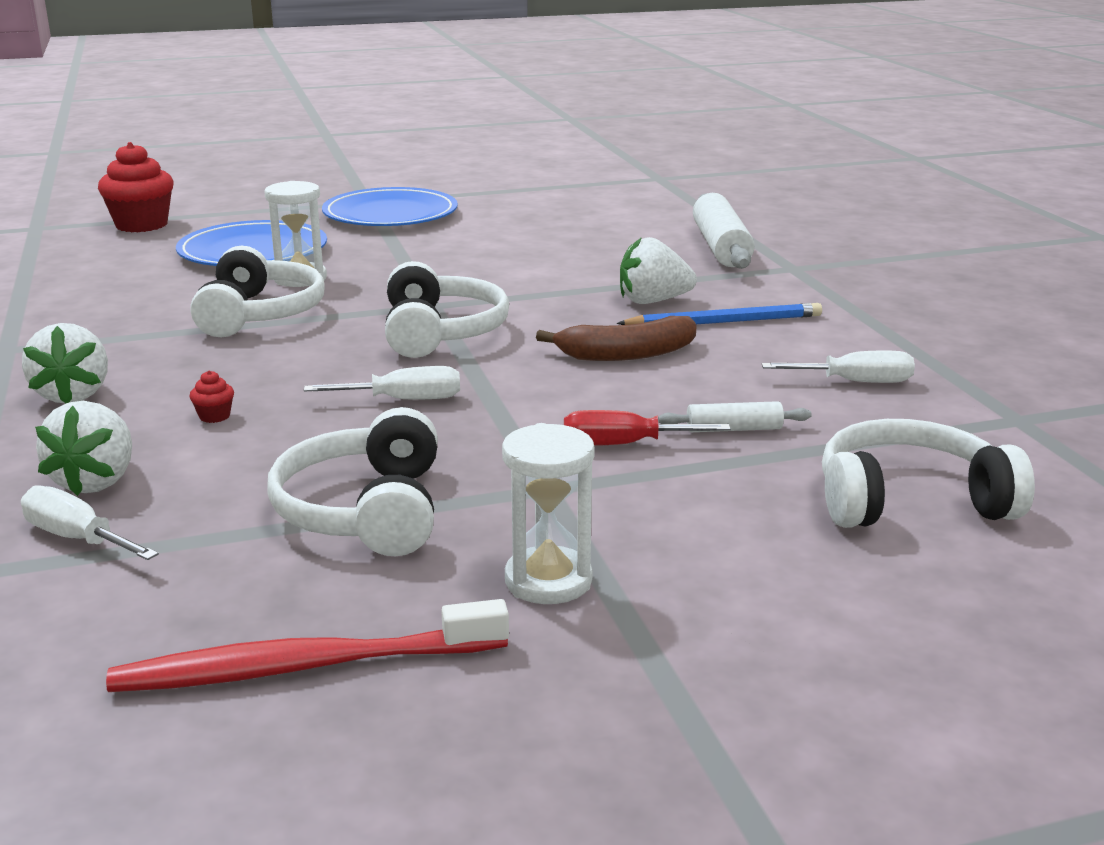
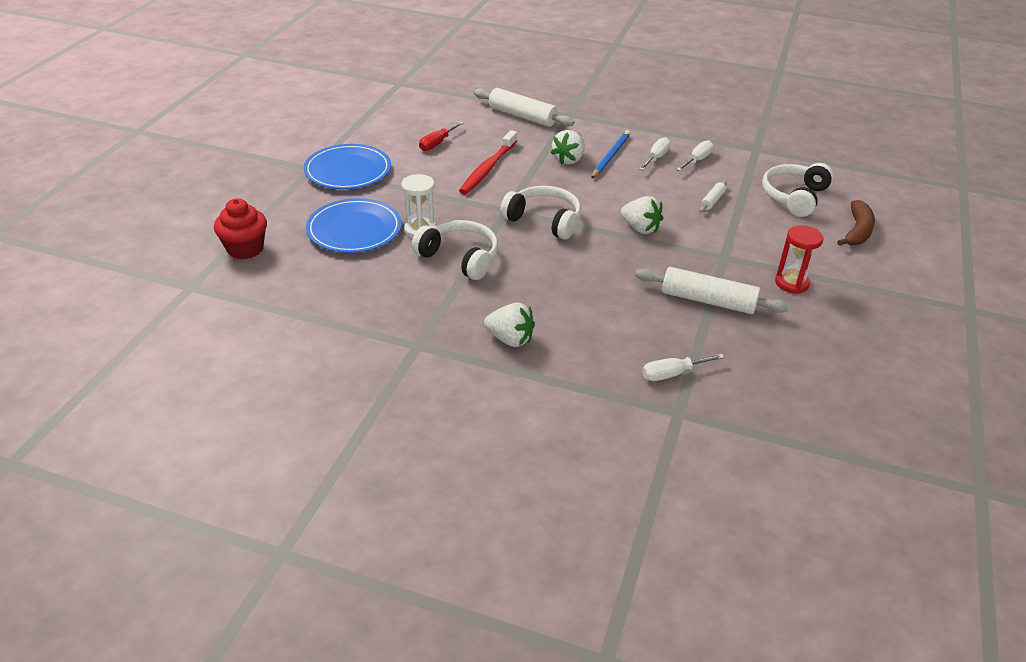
camera: 55 degrees left, 15 degrees up
(96, 481) = (620, 356): white strawberry -> white strawberry (640, 228)
(214, 416) = (579, 307): red cupcake -> none
(303, 666) = (810, 350): red toothbrush -> red toothbrush (487, 169)
(365, 511) = (708, 301): white headphones -> white rolling pin
(404, 400) = (612, 256): white screwdriver -> white screwdriver (656, 158)
(548, 581) = (791, 283): white hourglass -> red hourglass
(624, 444) = (703, 227): red screwdriver -> red screwdriver (437, 144)
(626, 354) = (620, 190): brown banana -> brown banana (857, 231)

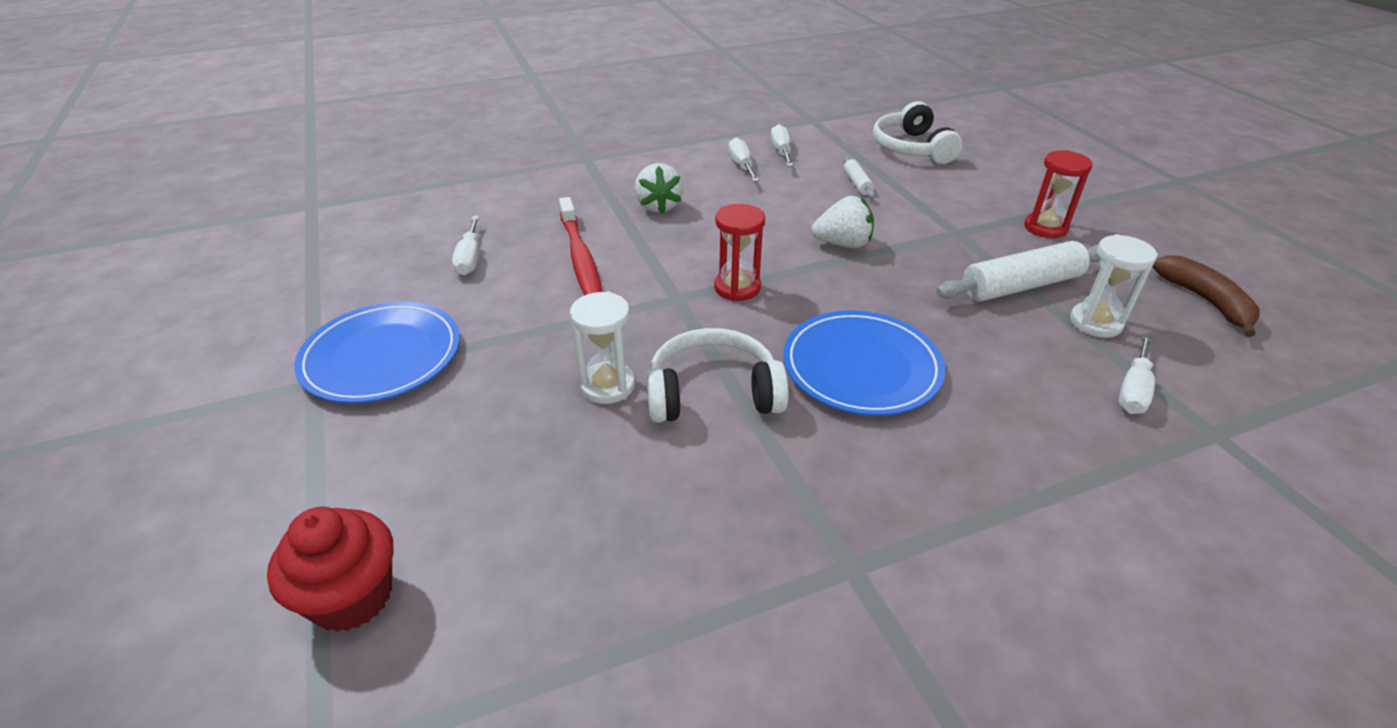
camera: 40 degrees left, 0 degrees up
(354, 229) = (509, 441): blue plate -> blue plate (861, 367)
(437, 144) = (470, 258): red screwdriver -> white screwdriver
(510, 339) = (936, 468): white strawberry -> none
(522, 116) = (535, 181): white rolling pin -> none
(544, 220) = (737, 288): white headphones -> red hourglass
(610, 156) = (696, 183): blue pencil -> none
(716, 339) = (1095, 323): none -> white hourglass
(857, 231) = (1003, 155): brown banana -> brown banana (1205, 301)

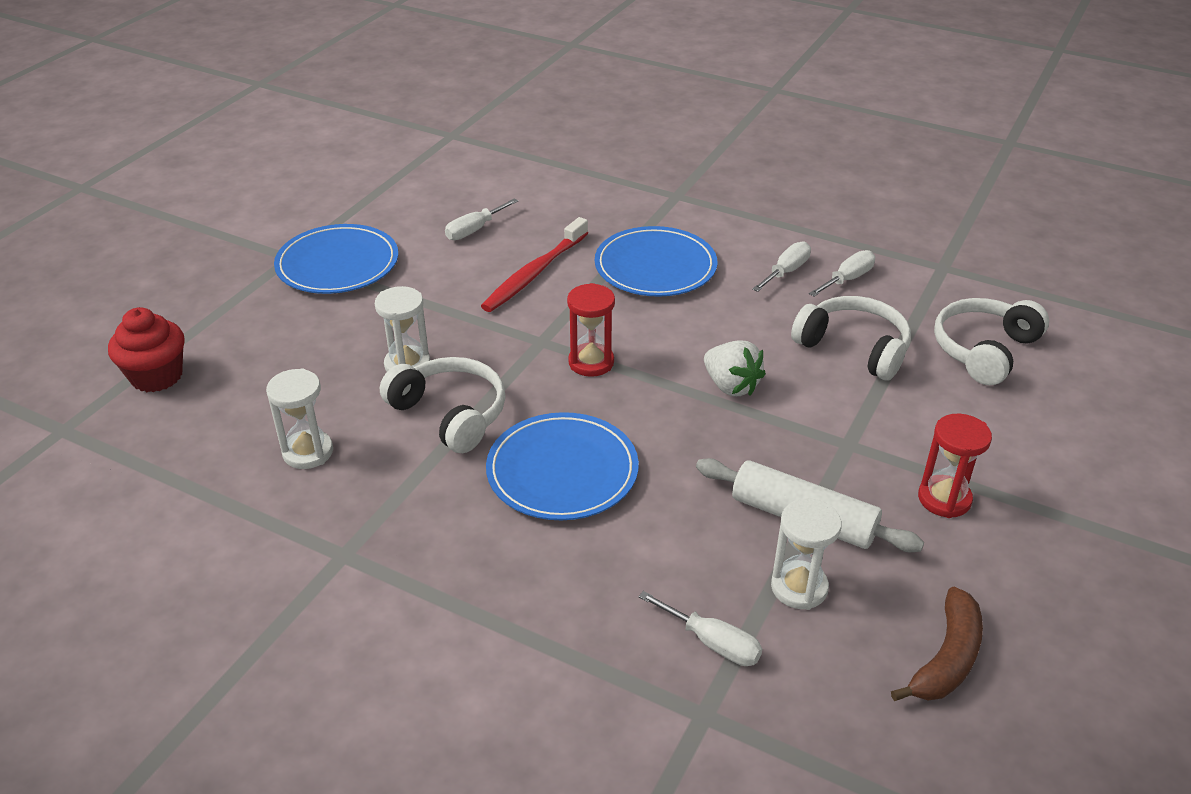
camera: 50 degrees right, 0 degrees up
(658, 206) = (655, 267): white strawberry -> blue plate
(658, 520) = (308, 452): none -> white hourglass
(857, 183) = (854, 348): white rolling pin -> white headphones
(1133, 390) = (712, 643): white screwdriver -> white screwdriver turned 135 degrees counterclockwise

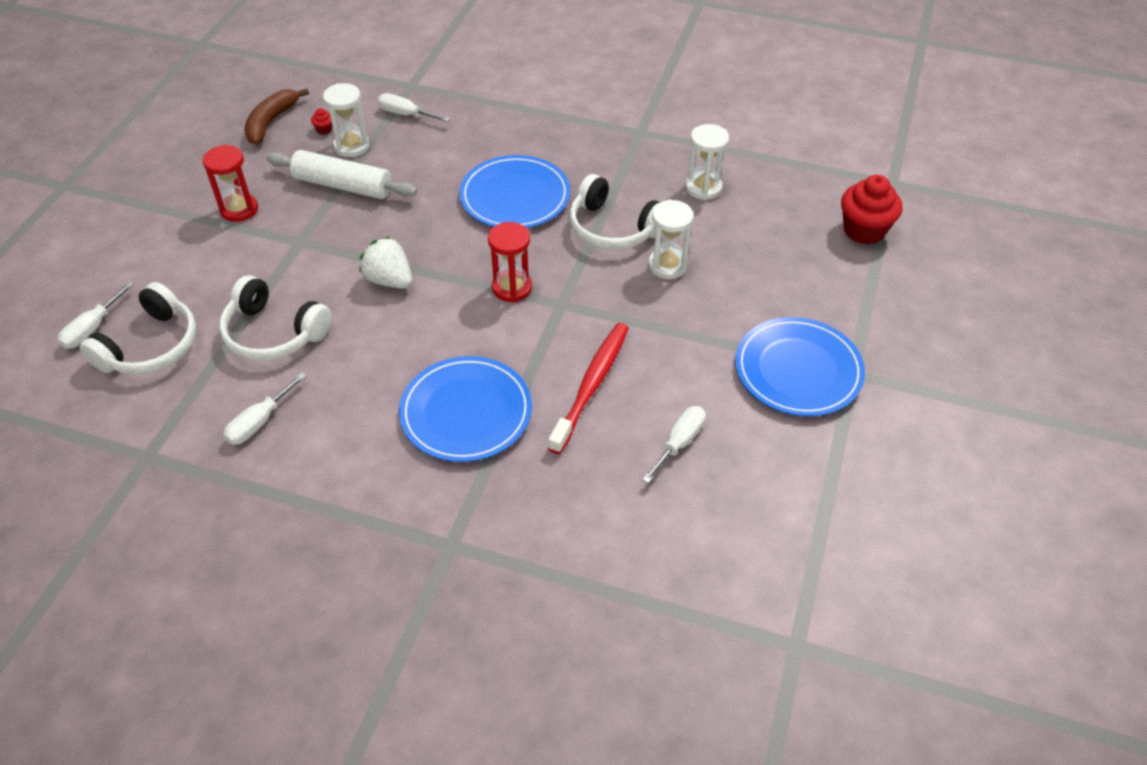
camera: 170 degrees right, 10 degrees up
(786, 271) = (324, 424): white screwdriver -> white screwdriver (92, 328)
(850, 628) = (324, 129): none -> red cupcake

